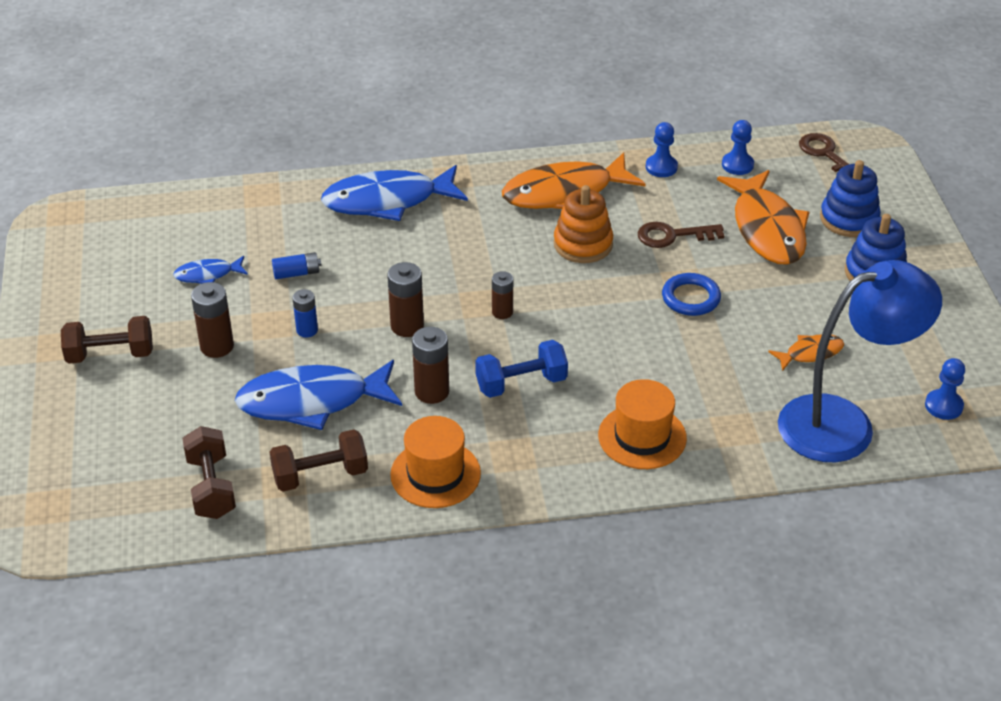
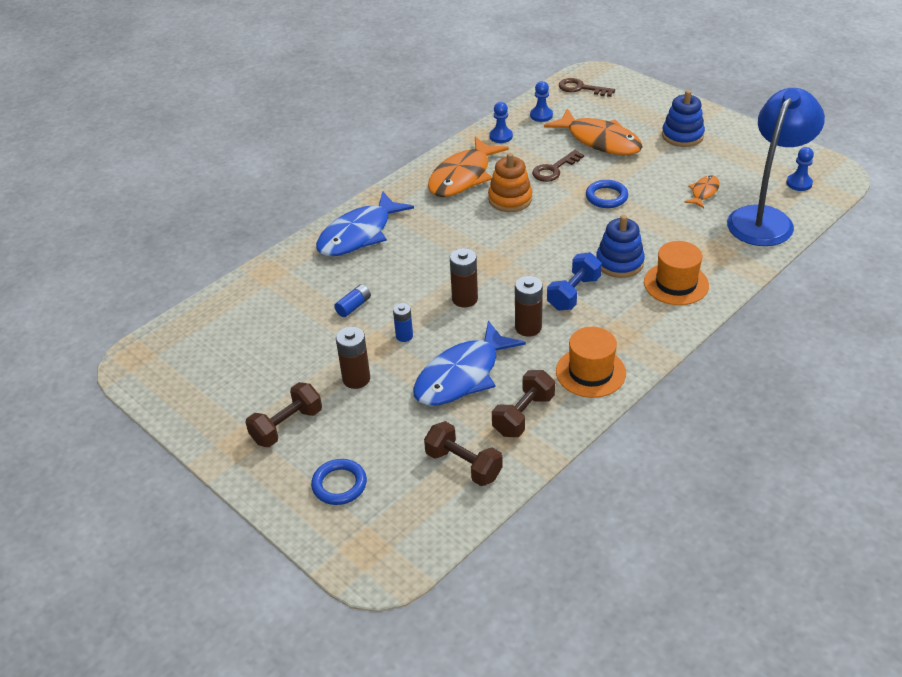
camera: 35 degrees left, 0 degrees up
(91, 436) = (339, 484): none -> blue ring
(207, 275) = (293, 339): blue fish -> none
(502, 312) = (511, 260): brown battery -> none
(849, 219) = (634, 115): blue stacking toy -> blue stacking toy (619, 263)

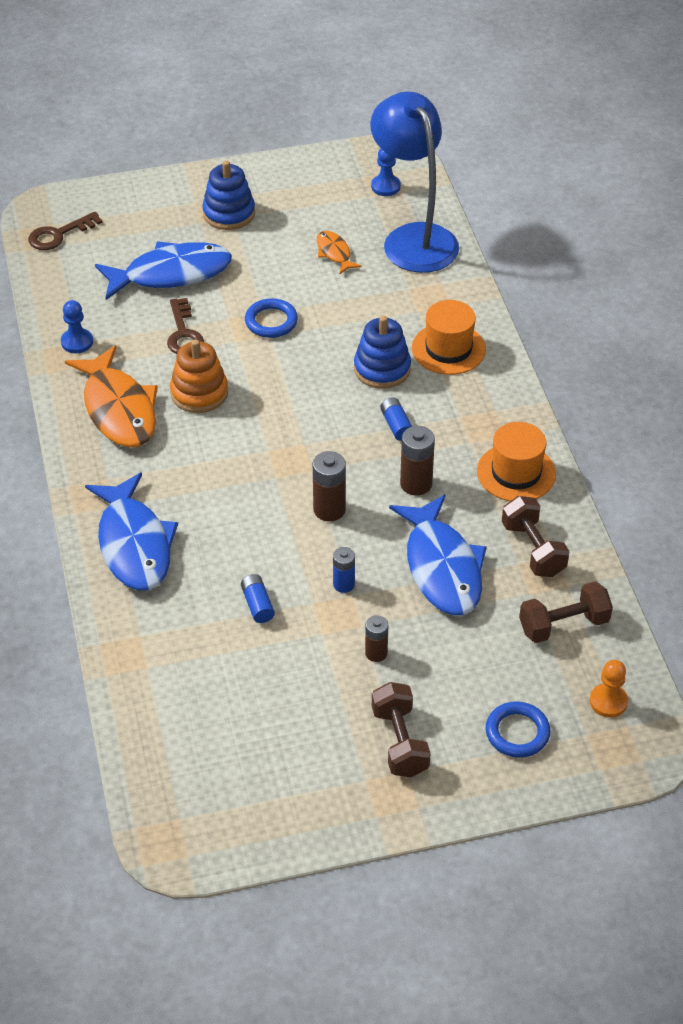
camera: 60 degrees left, 5 degrees up
(356, 379) = (376, 653): brown battery -> brown battery, size x0.65
(408, 525) = (608, 701): none -> orange pawn
(541, 115) = (74, 291): blue pawn -> none
(573, 293) = (396, 425): blue dumbbell -> blue battery
(600, 141) = (171, 274): orange fish -> blue fish

